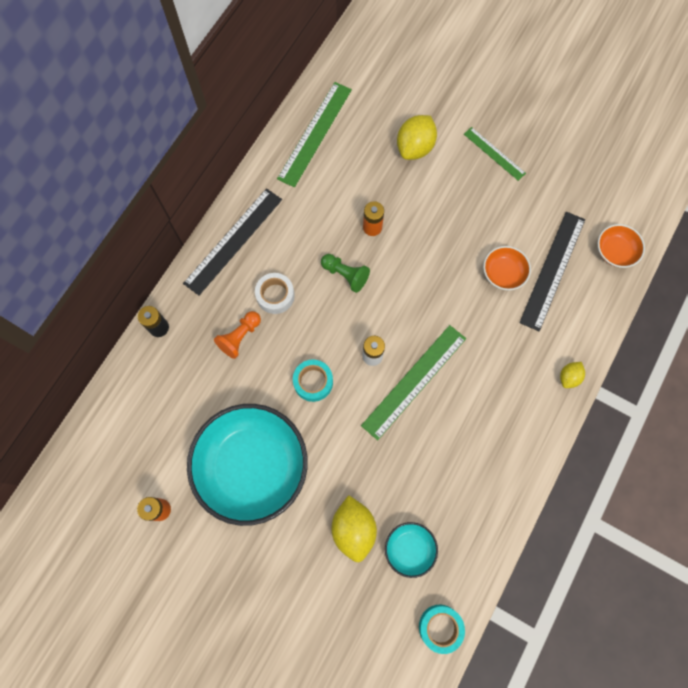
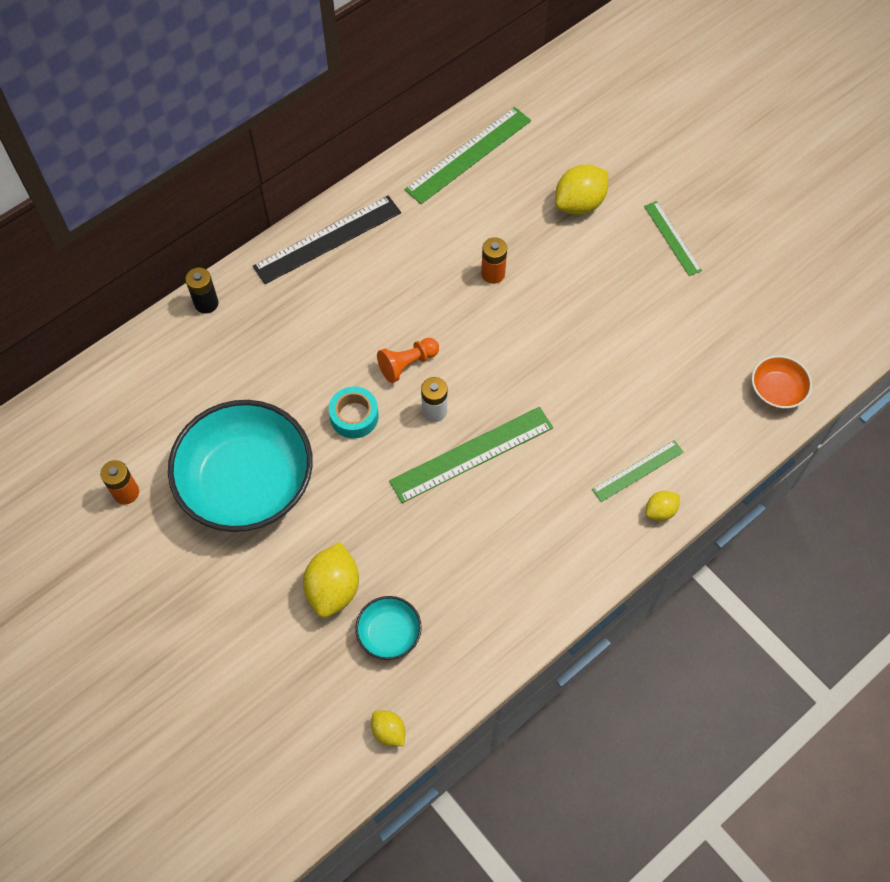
camera: 20 degrees right, 10 degrees down
(240, 337) = (292, 342): orange pawn -> orange pawn (407, 364)
(275, 296) = (350, 311): white tape -> none
(345, 275) = (440, 315): green pawn -> none
(440, 627) = (388, 731): turquoise tape -> yellow lemon
(503, 273) = (628, 371): orange bowl -> none
(540, 351) = (638, 471): none -> green ruler
(552, 270) = (690, 386): black ruler -> none

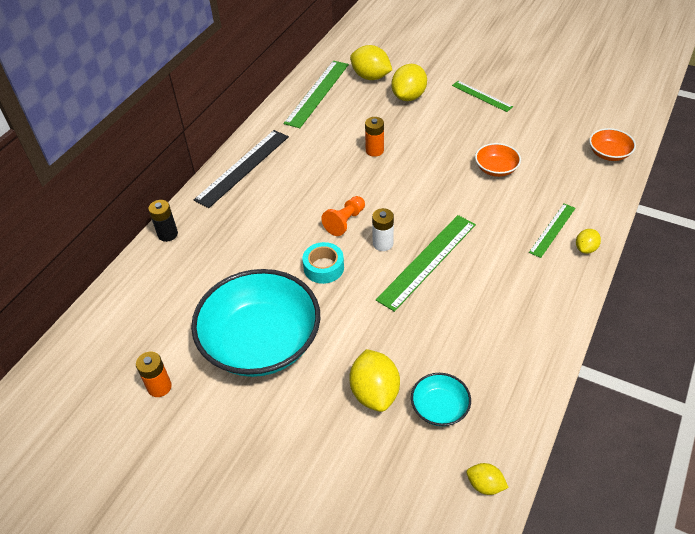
camera: 20 degrees left, 15 degrees down
(548, 152) = (370, 77): none -> yellow lemon
(623, 358) = (496, 169): none -> orange bowl

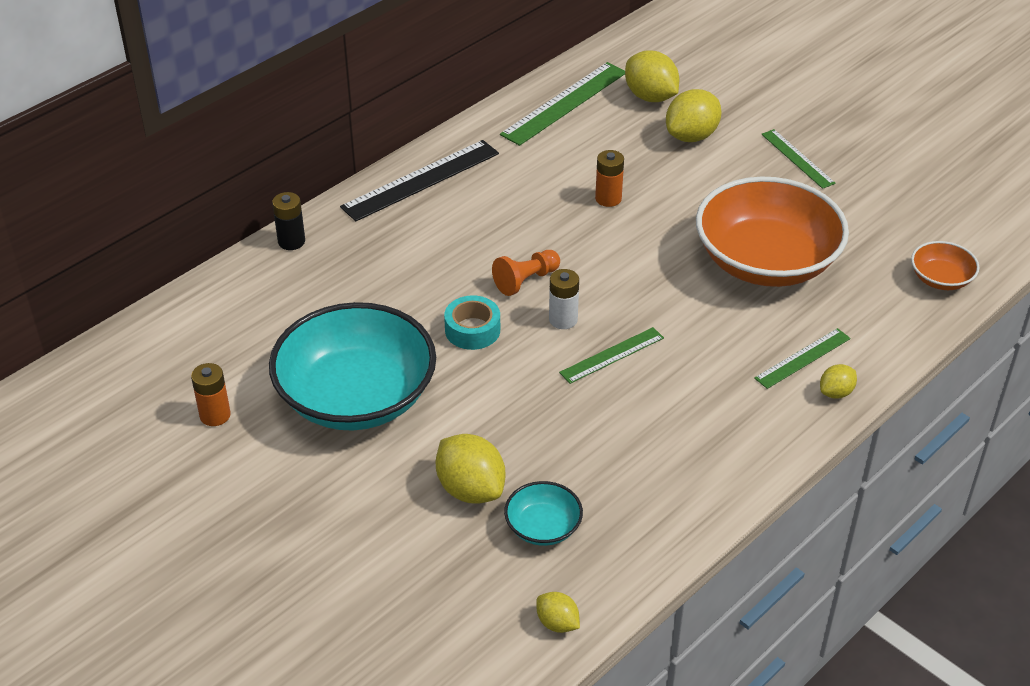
camera: 15 degrees right, 5 degrees down
(374, 392) = (470, 489): yellow lemon -> yellow lemon turned 45 degrees counterclockwise
(427, 261) = (612, 355): green ruler -> green ruler, size x0.59
(496, 169) = (766, 261): orange bowl -> orange bowl, size x2.27

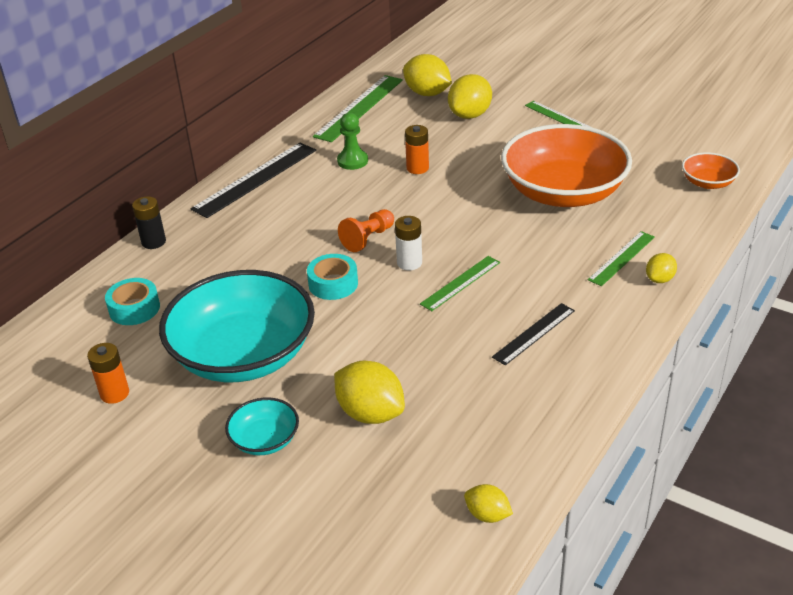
camera: 10 degrees left, 5 degrees down
(254, 320) = (134, 308): none -> turquoise tape
(536, 175) = (352, 161): none -> green pawn
(543, 527) = (446, 433): turquoise bowl -> turquoise bowl (265, 440)
(672, 431) = (534, 333): none -> black ruler

